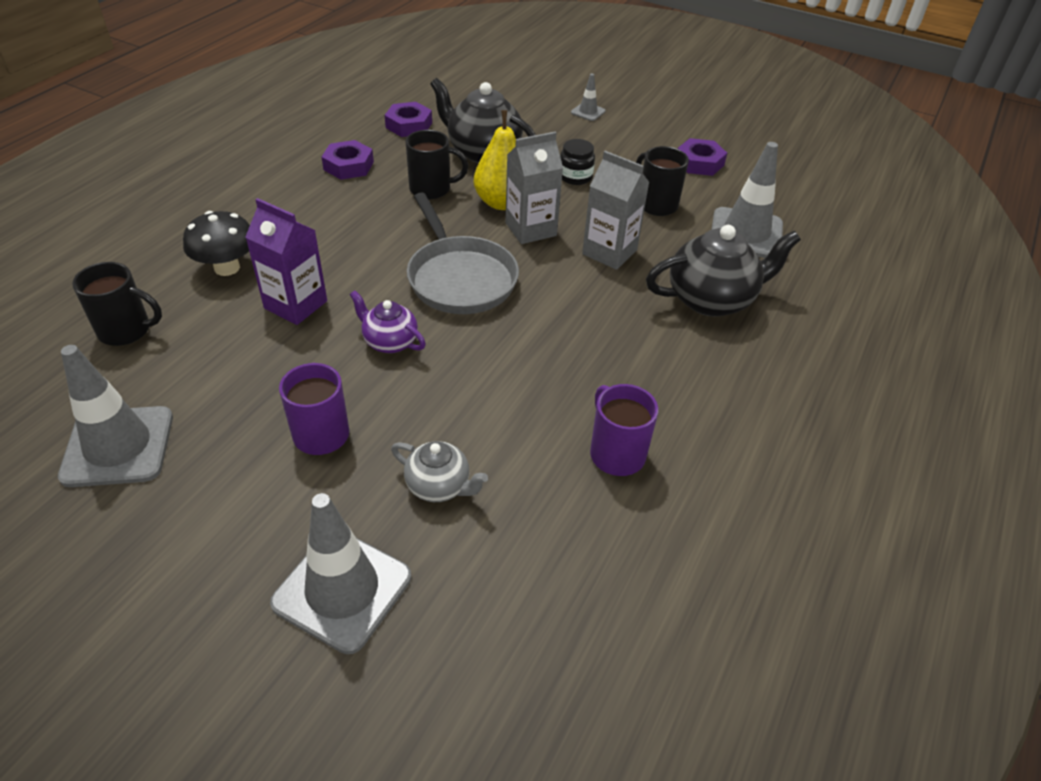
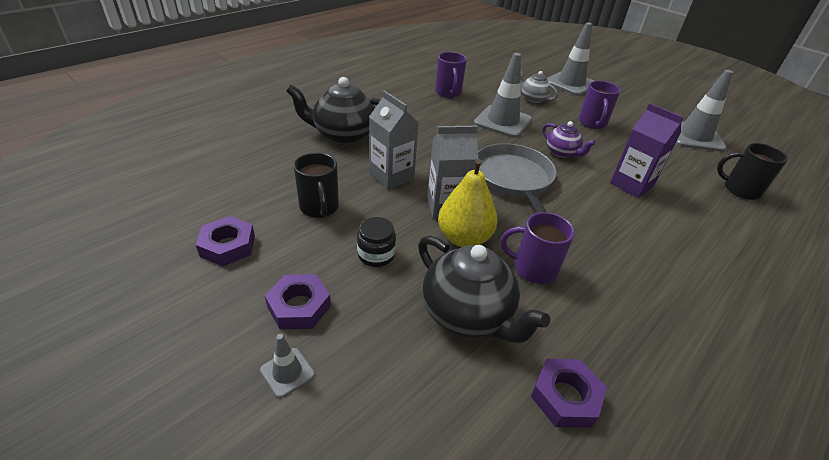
camera: 165 degrees left, 5 degrees down
(227, 268) = (699, 222): black mushroom -> none
(348, 166) = (633, 324): purple nut -> purple nut (299, 306)
(431, 189) = (533, 269): black mug -> purple mug
(746, 234) = (269, 169): grey traffic cone -> grey traffic cone (502, 121)

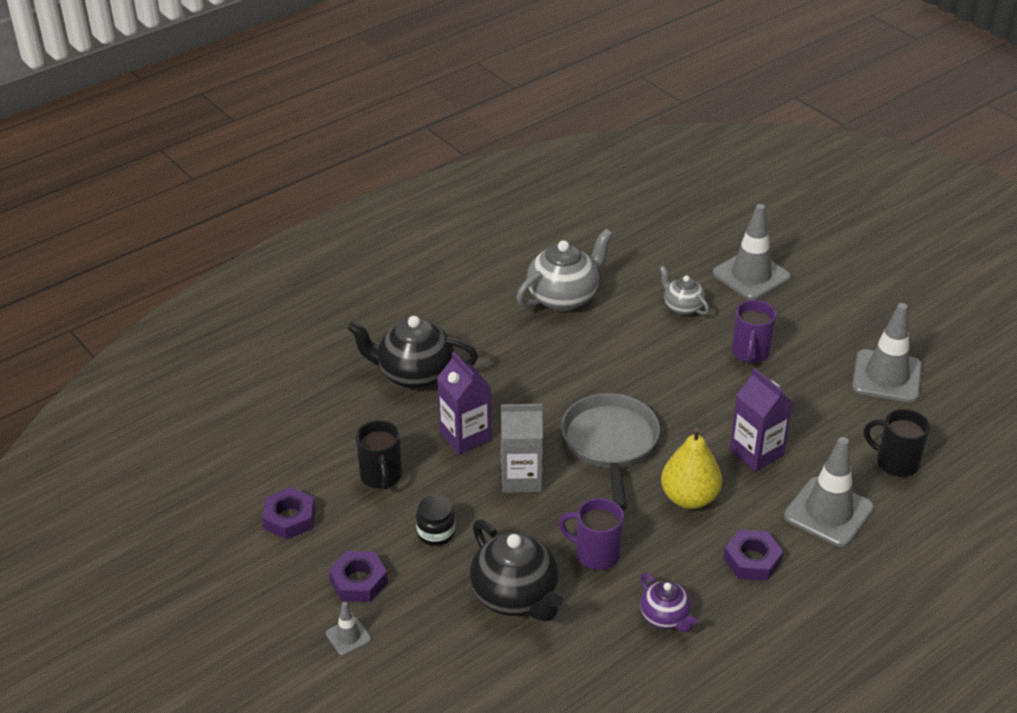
camera: 10 degrees right, 0 degrees up
(391, 176) = (465, 436): grey carton -> purple carton
(448, 92) = (563, 297): purple mug -> grey teapot
(464, 238) = (531, 517): yellow pear -> yellow pear (689, 498)
(502, 121) = (625, 350): grey traffic cone -> grey traffic cone (828, 512)
(562, 152) = (687, 403): purple teapot -> purple teapot (665, 617)
(565, 397) = (584, 669): purple nut -> purple nut (752, 560)

